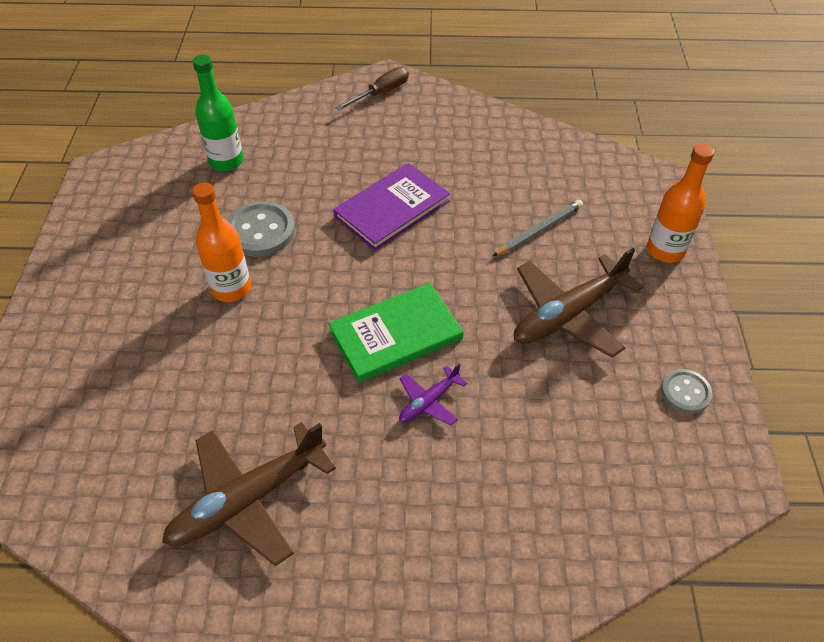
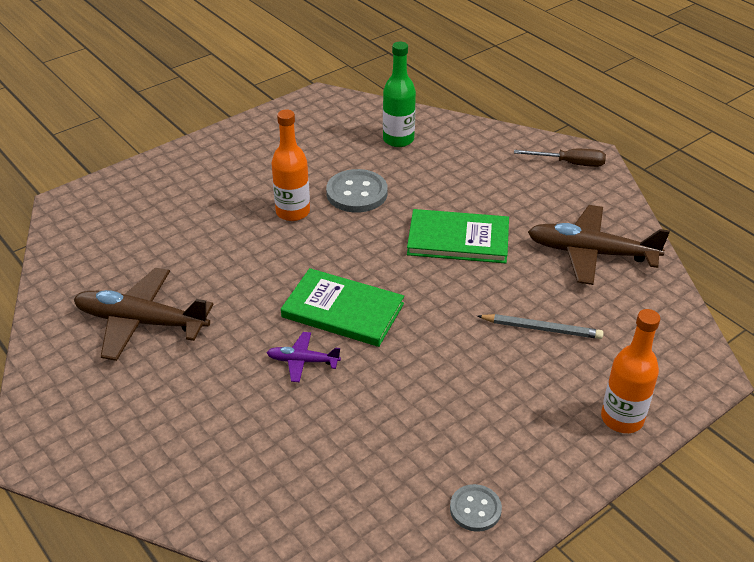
camera: 50 degrees right, 10 degrees down
(392, 209) = (458, 239): purple book -> green book
(568, 314) = (473, 393): brown plane -> brown plane (591, 253)

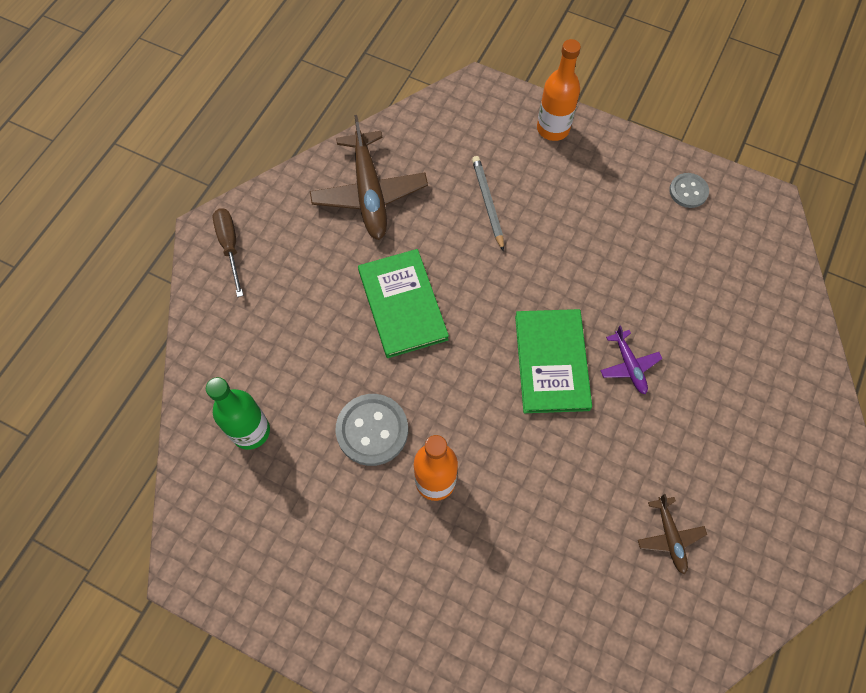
camera: 115 degrees left, 25 degrees up
(141, 322) = (669, 537): brown plane -> brown plane, size x0.50

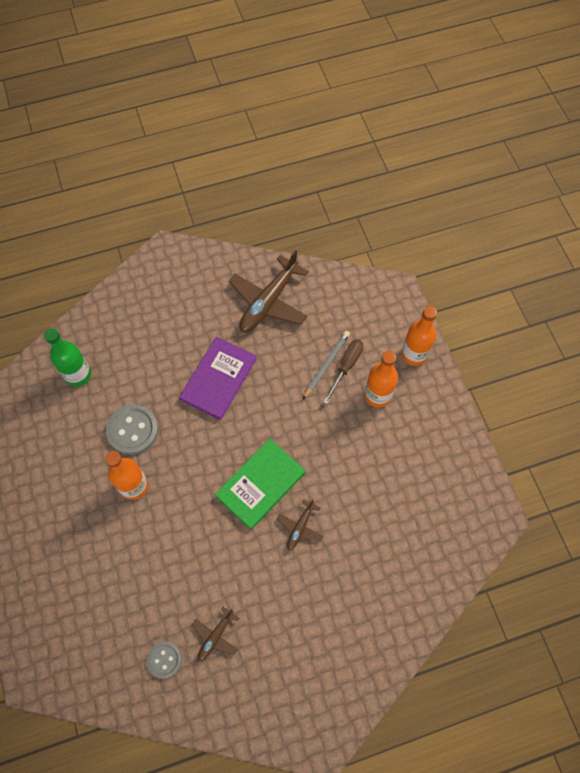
camera: 45 degrees right, 0 degrees up
(230, 247) = (168, 269): brown screwdriver -> brown screwdriver (346, 367)
(403, 304) = (219, 379): green book -> purple book
(562, 190) = (377, 395): none -> orange bottle
(629, 365) = (300, 527): purple plane -> brown plane
(688, 191) = (453, 464): grey button -> grey button (164, 660)

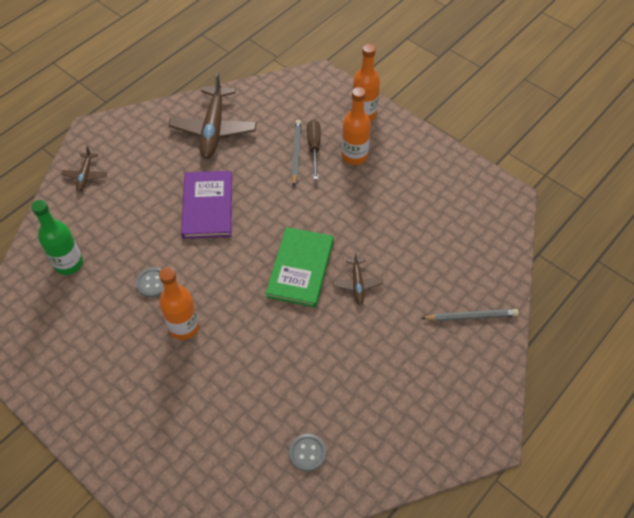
camera: 30 degrees left, 10 degrees down
(132, 430) = (153, 283): grey button -> grey button, size x0.60
(215, 636) = (341, 407): brown plane -> brown plane (85, 175)
(380, 618) = (471, 316): none -> grey pencil

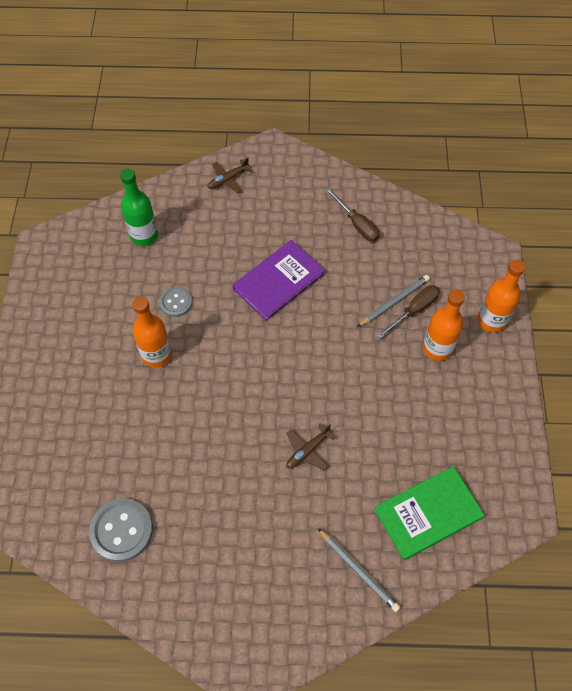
camera: 50 degrees right, 5 degrees up
(213, 129) = (357, 224): brown plane -> brown screwdriver
(300, 268) = (282, 395): green book -> green book (428, 513)
(307, 453) = (121, 530): grey button -> grey button, size x1.65

